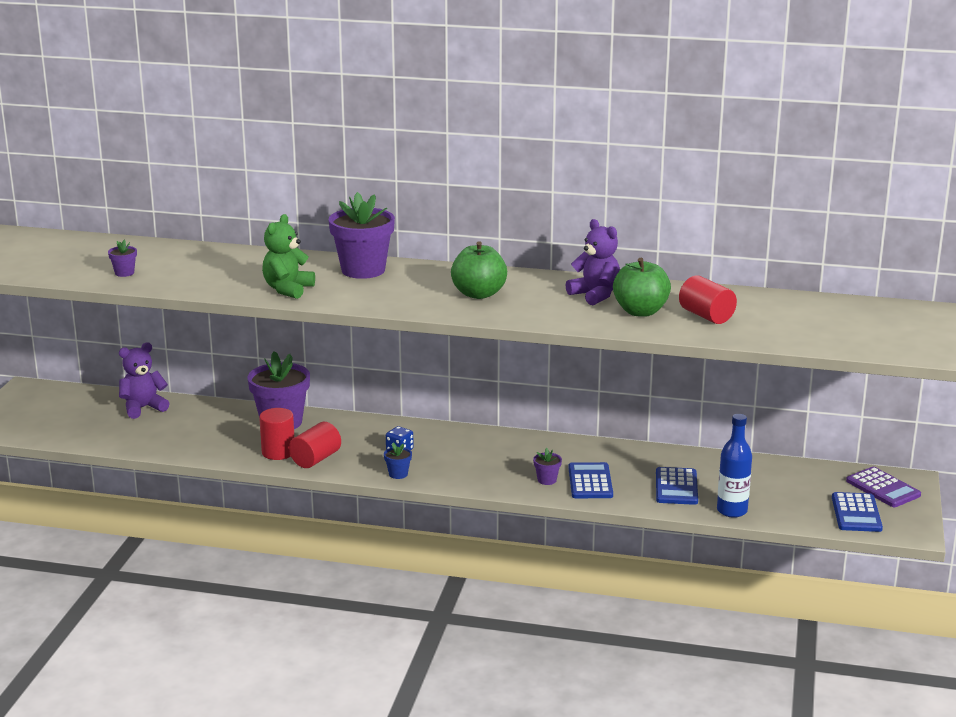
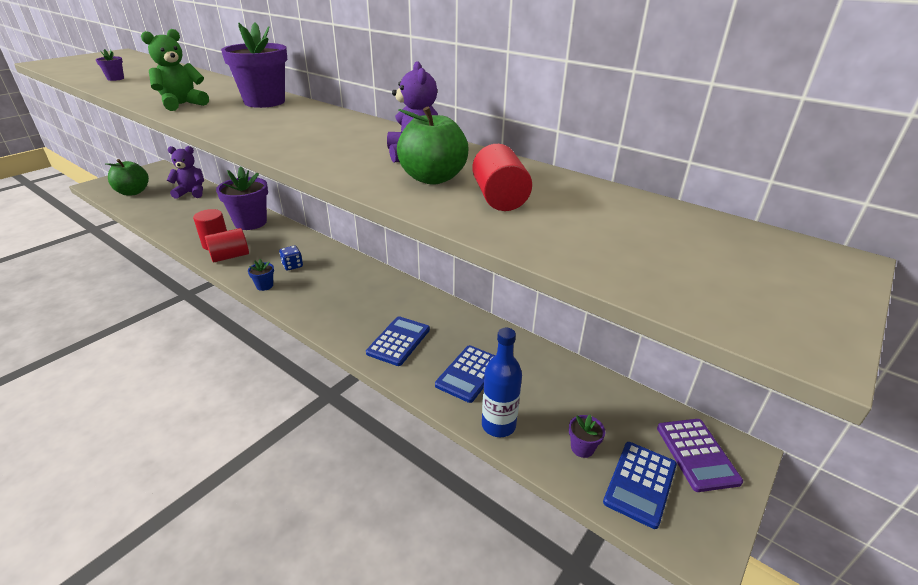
camera: 25 degrees right, 10 degrees up
(479, 294) = (312, 133): green apple -> green apple (133, 192)
(547, 480) = (365, 327): purple flower pot -> purple flower pot (582, 448)

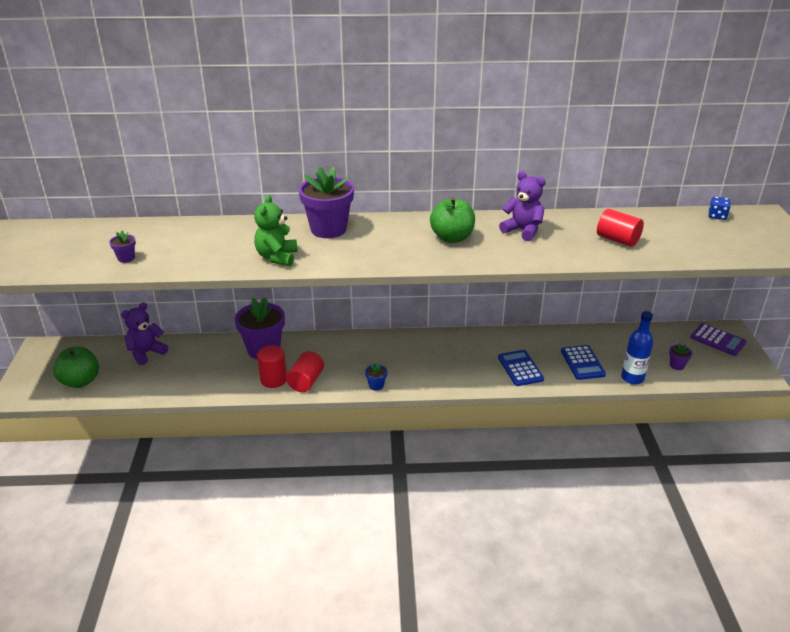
camera: 40 degrees left, 0 degrees up
(292, 265) = (366, 362): blue dice -> blue dice (717, 216)
(433, 178) = (567, 242): green apple -> green apple (452, 238)
(640, 483) = (714, 365): blue calculator -> none

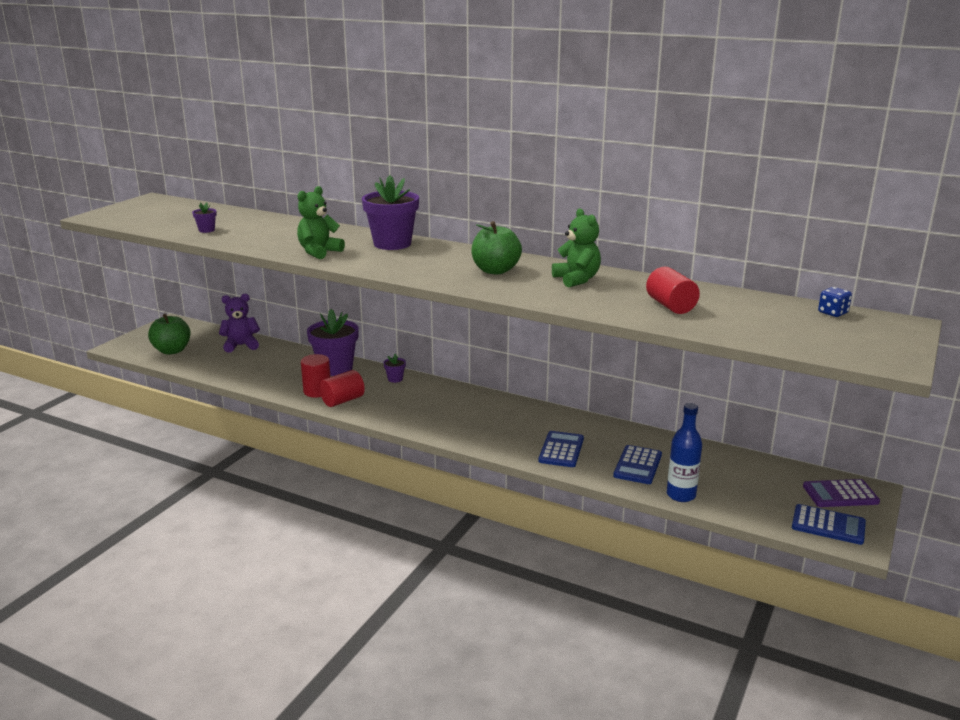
camera: 30 degrees right, 10 degrees down
(376, 385) = (401, 421): blue flower pot -> none
(523, 231) = (576, 280): purple teddy bear -> green teddy bear
(677, 365) = (753, 501): purple flower pot -> purple flower pot (395, 379)
(717, 340) = (840, 494): purple calculator -> purple calculator turned 105 degrees clockwise
(733, 368) = (828, 525): none -> blue calculator

